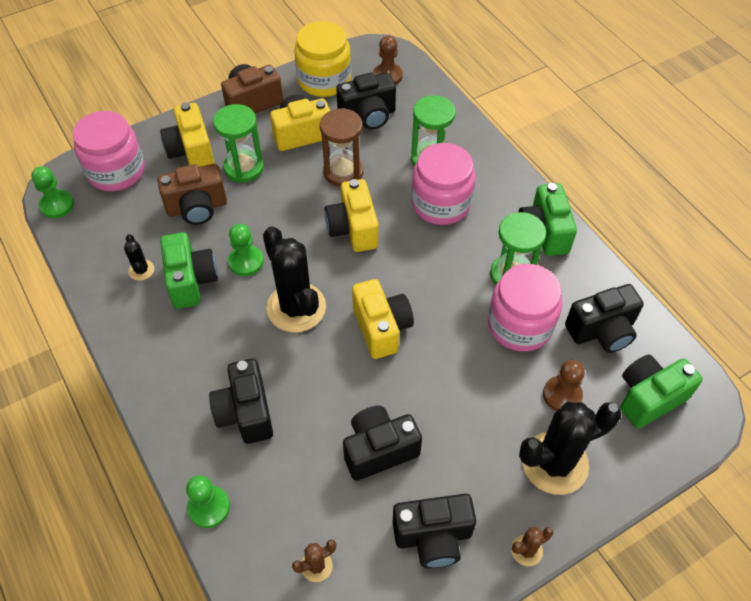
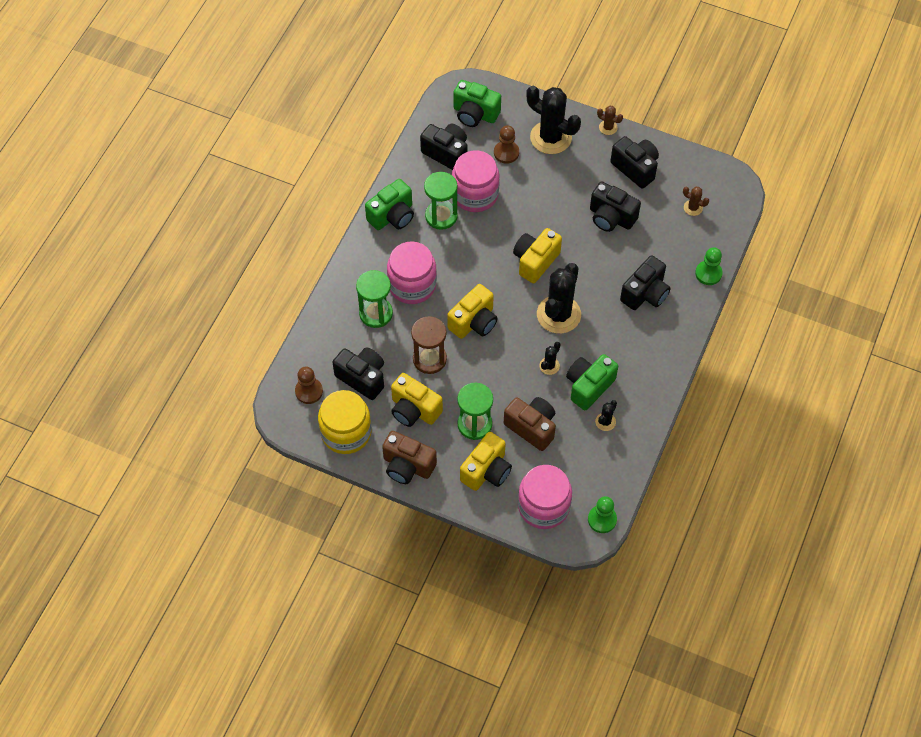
camera: 125 degrees left, 5 degrees up
(246, 262) = (549, 366): green pawn -> black cactus

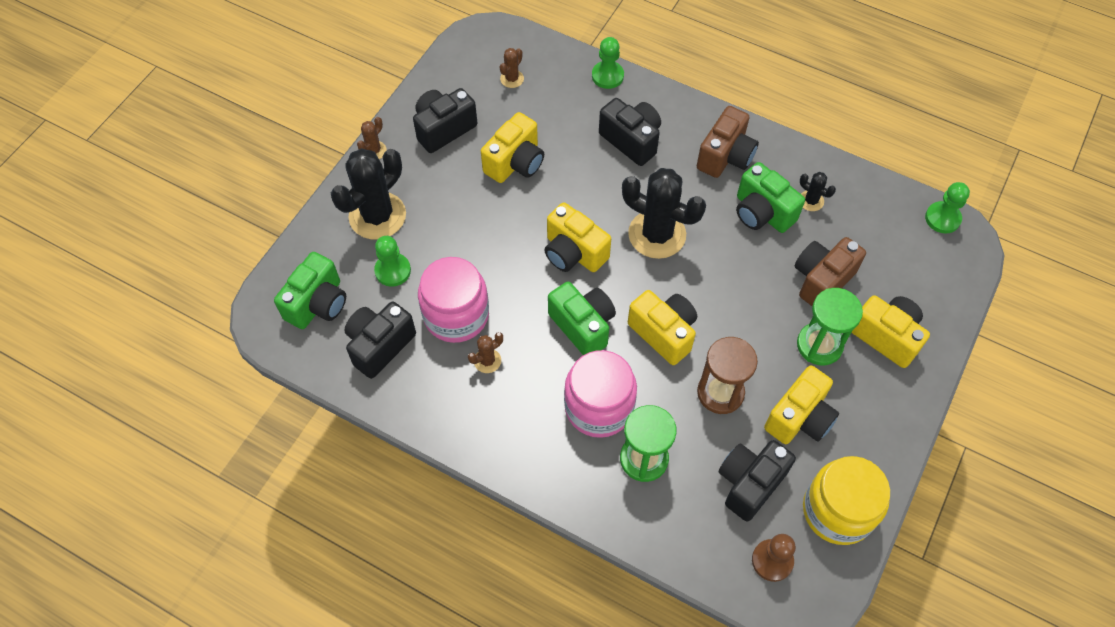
camera: 85 degrees left, 0 degrees up
(392, 216) = (478, 426): green camera -> green camera (583, 326)
(407, 466) = (885, 432): brown camera -> brown camera (725, 156)
(441, 216) = (487, 361): green hourglass -> brown cactus
(506, 153) = (393, 271): brown pawn -> green pawn
(543, 506) = (930, 277): pink jar -> none
(549, 366) = (732, 252): black cactus -> none
(611, 217) = (515, 163): black camera -> yellow camera

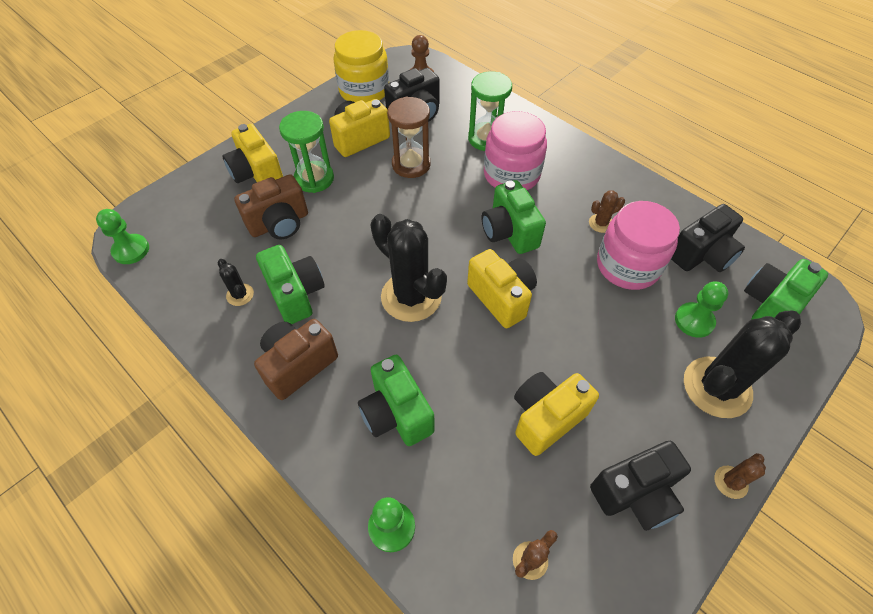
camera: 165 degrees left, 5 degrees down
(631, 140) = (396, 413): black camera -> green camera
(663, 333) = (439, 212): yellow camera -> none

